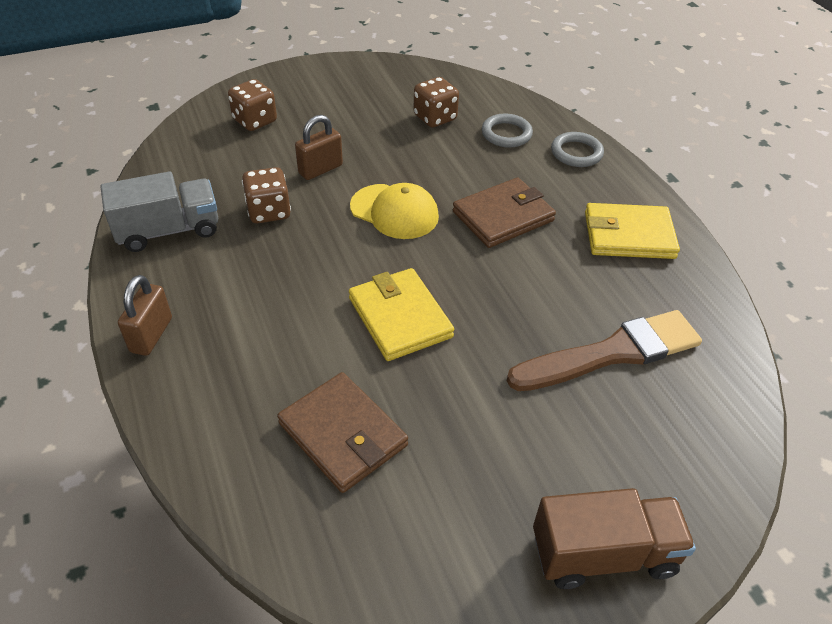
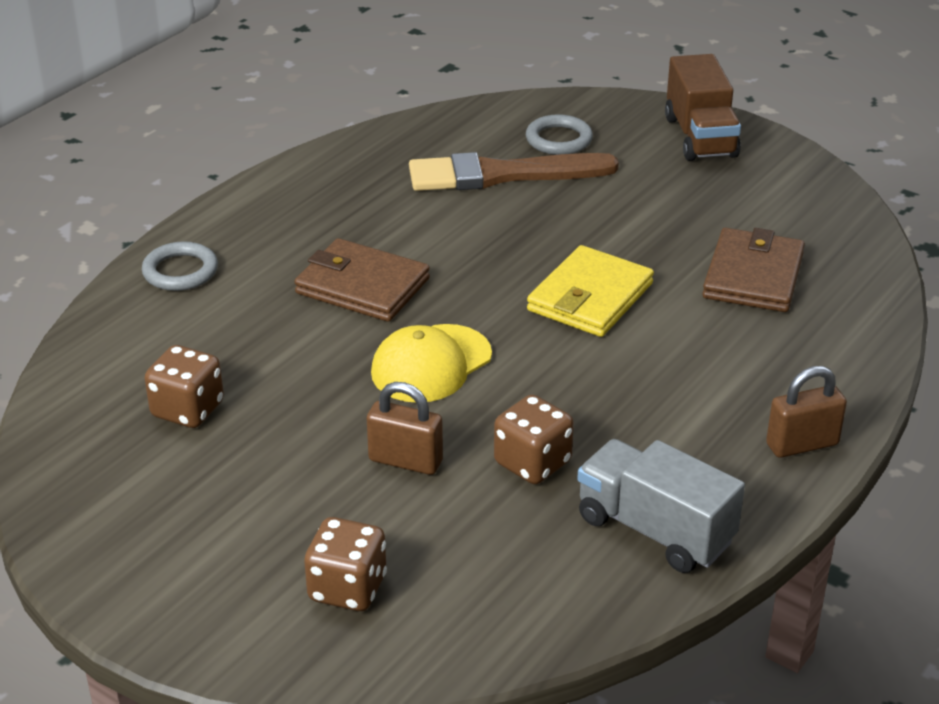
camera: 120 degrees left, 10 degrees down
(394, 212) = (431, 364): yellow cap -> yellow cap turned 135 degrees counterclockwise
(506, 134) = (179, 335): grey ring -> grey ring (558, 139)
(603, 554) = (700, 137): brown truck -> brown truck turned 150 degrees counterclockwise
(612, 353) = (502, 175): brown brush -> brown brush turned 45 degrees counterclockwise
(628, 235) = (317, 202): yellow wallet -> none

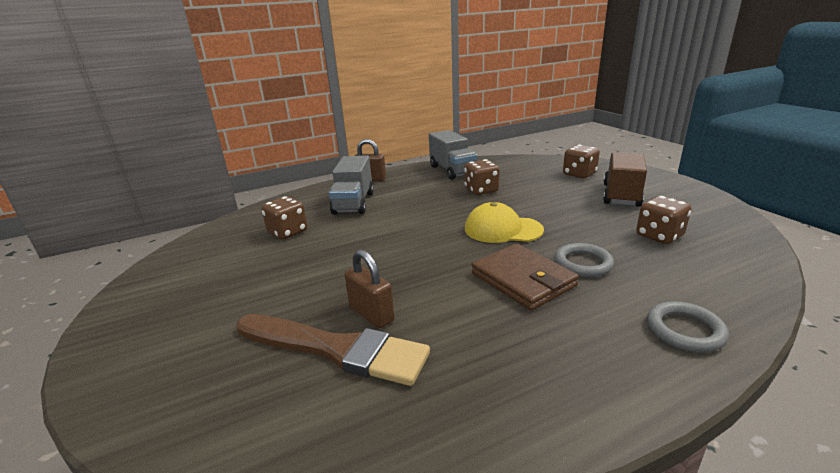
camera: 150 degrees left, 10 degrees down
(405, 461) = (538, 199): brown padlock -> brown padlock (371, 314)
(431, 364) = (502, 229): yellow cap -> yellow cap turned 150 degrees counterclockwise
(558, 139) = (238, 377): grey ring -> grey ring (583, 263)
(590, 297) = (384, 241): yellow wallet -> none
(700, 137) = (137, 336): brown truck -> brown truck (621, 195)
(739, 362) = (353, 203): none -> grey truck
(753, 275) = (287, 232): brown wallet -> brown dice

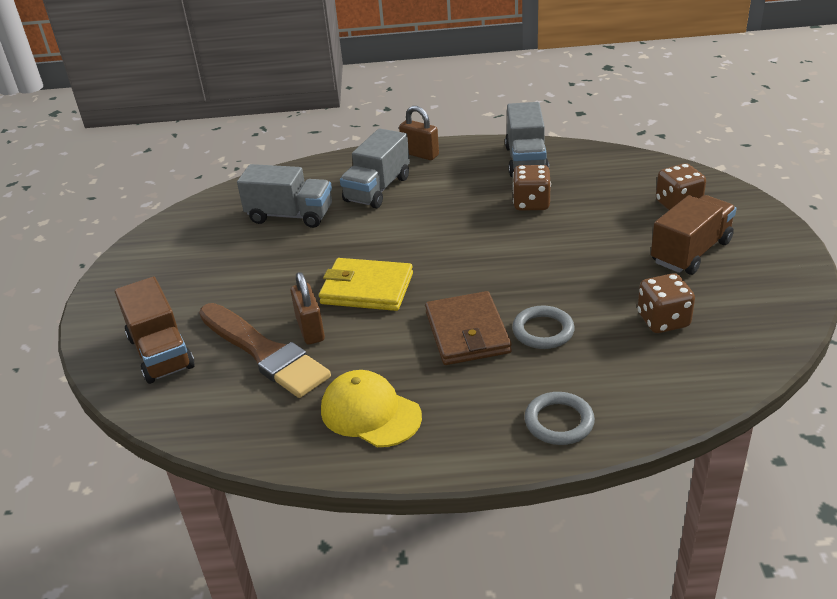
camera: 25 degrees right, 10 degrees up
(203, 384) = (161, 352): none -> brown truck
(287, 232) = (290, 215): brown dice -> grey truck
(401, 268) = (366, 289): none -> yellow wallet
(502, 229) = (503, 267): yellow cap -> yellow cap (370, 413)

